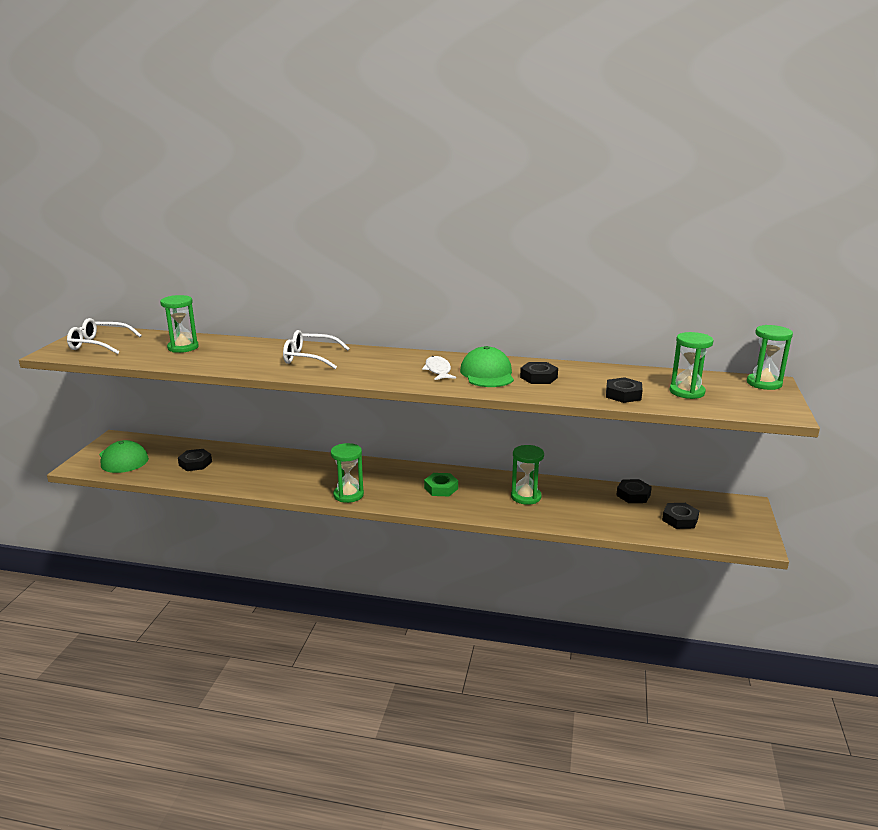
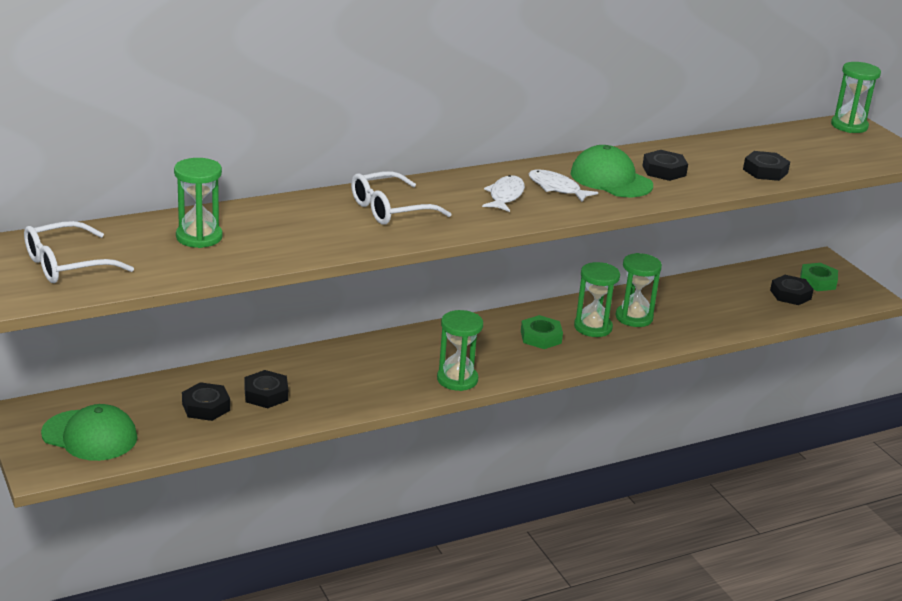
camera: 40 degrees left, 5 degrees up
(395, 367) = (505, 196): none -> white fish
(633, 495) = (723, 282): black nut -> black nut (266, 394)
(687, 392) = (808, 153): green hourglass -> green hourglass (593, 327)
(719, 518) = (817, 281): none -> green nut

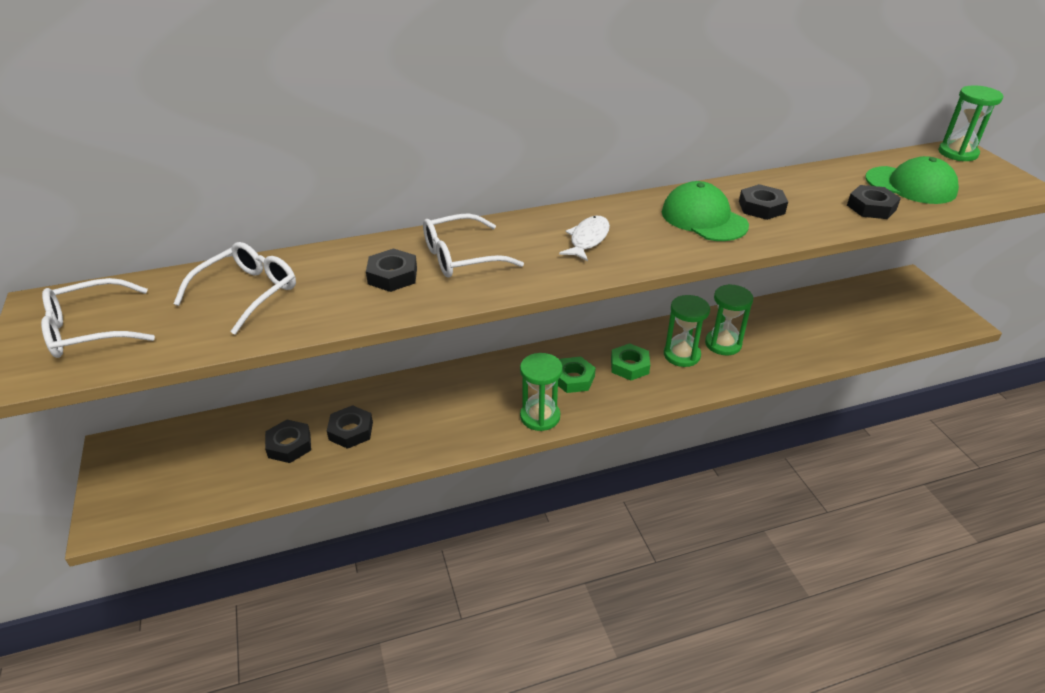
camera: 10 degrees right, 10 degrees up
(90, 435) = (167, 479): green cap -> green cap (910, 185)
(199, 237) = (247, 293): green hourglass -> white glasses
(557, 188) = (644, 229): white fish -> none
(790, 294) = (879, 319): black nut -> black nut (392, 276)
(817, 281) = (906, 304): green nut -> green nut (573, 379)

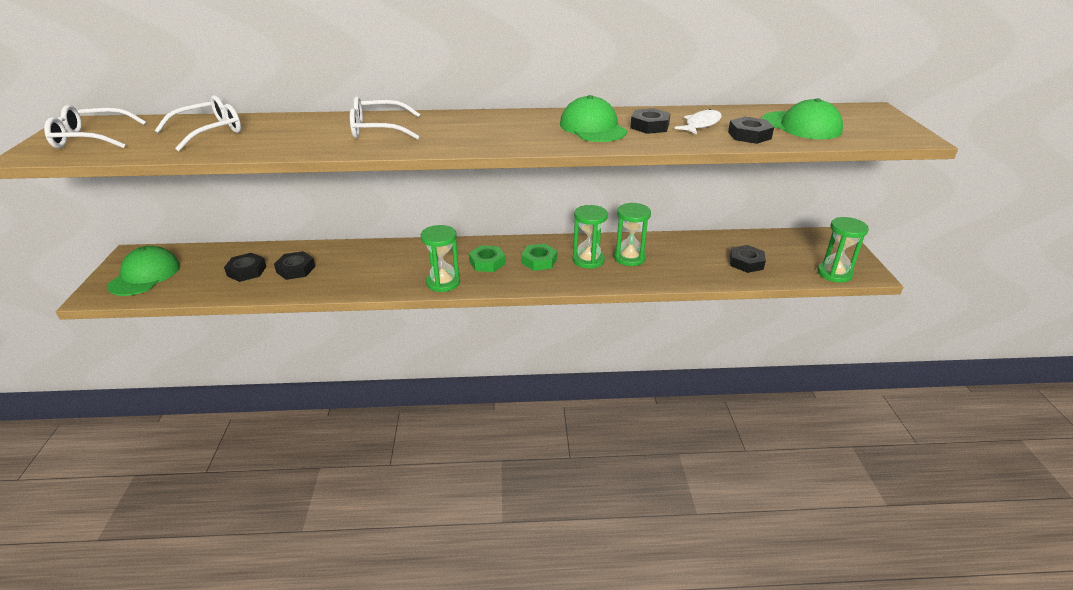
camera: 15 degrees right, 5 degrees down
(156, 478) = (145, 275): none -> green cap
(392, 276) = (318, 134): black nut -> black nut (746, 263)
(588, 239) = (485, 130): white fish -> white fish (701, 124)
(957, 153) = (869, 110): green hourglass -> green hourglass (834, 273)

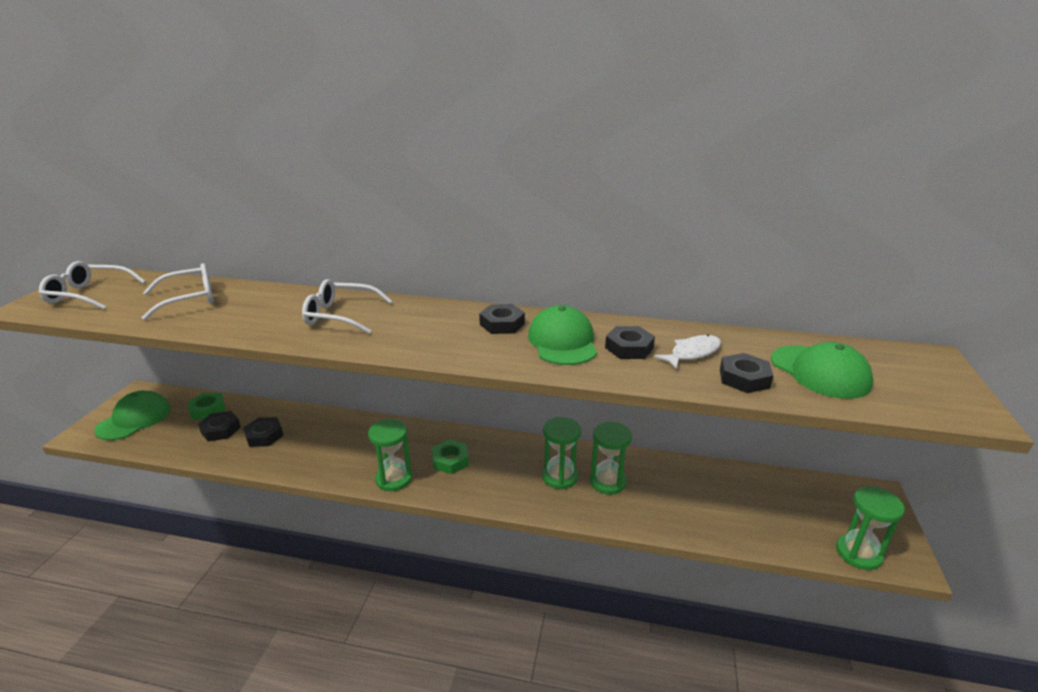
camera: 15 degrees right, 5 degrees down
(539, 261) = (505, 468): green nut -> green nut (208, 410)
(746, 263) = (746, 515): black nut -> black nut (502, 324)

